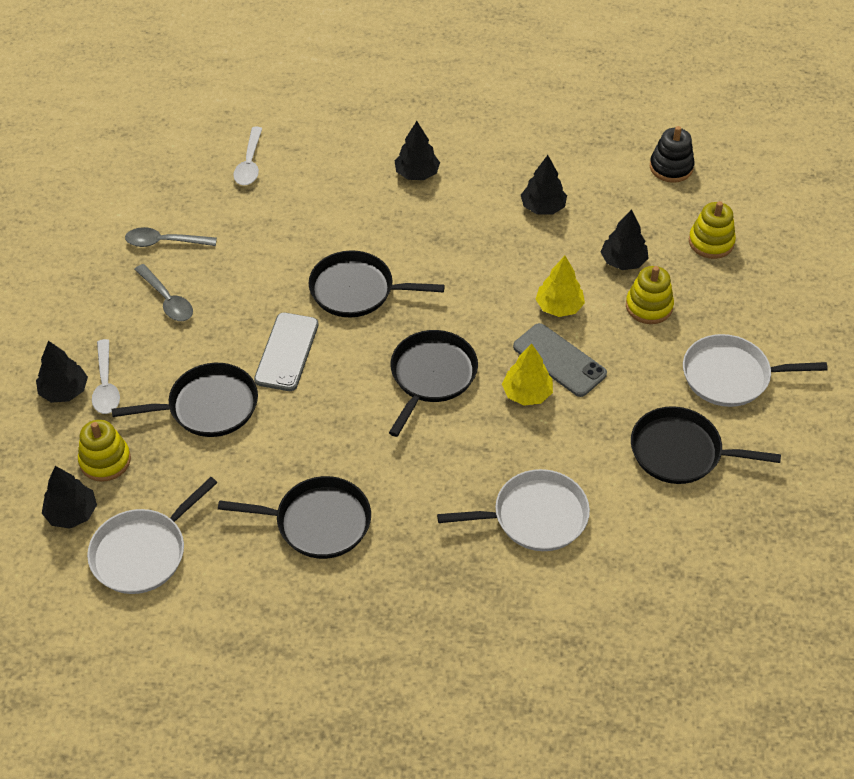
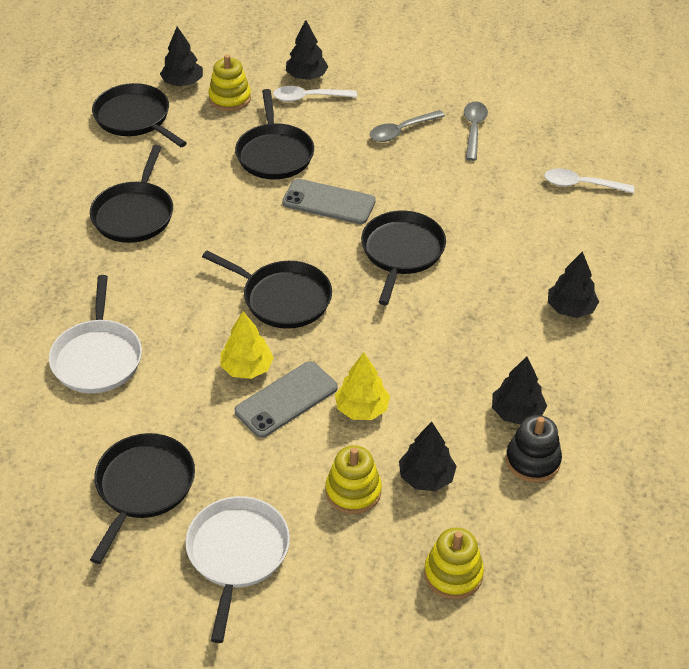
camera: 95 degrees right, 5 degrees down
(143, 552) = (135, 118): white pan -> black pan
(671, 167) = (589, 553): black stacking toy -> black stacking toy (532, 460)

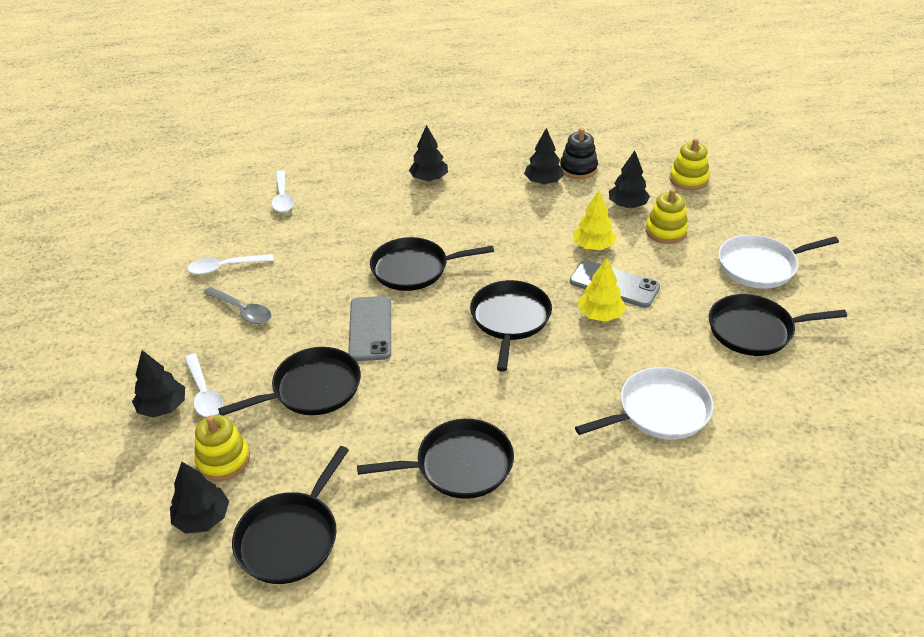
camera: 110 degrees left, 5 degrees down
(473, 129) = (225, 267): grey spoon -> white spoon

